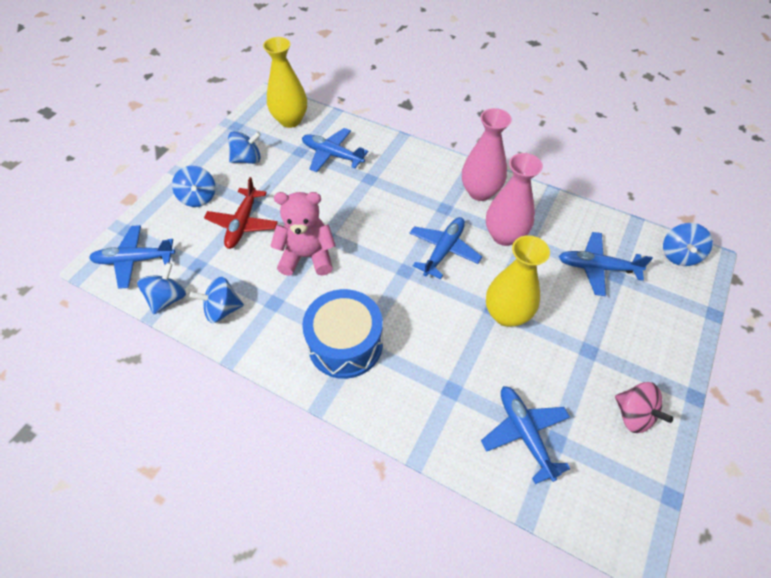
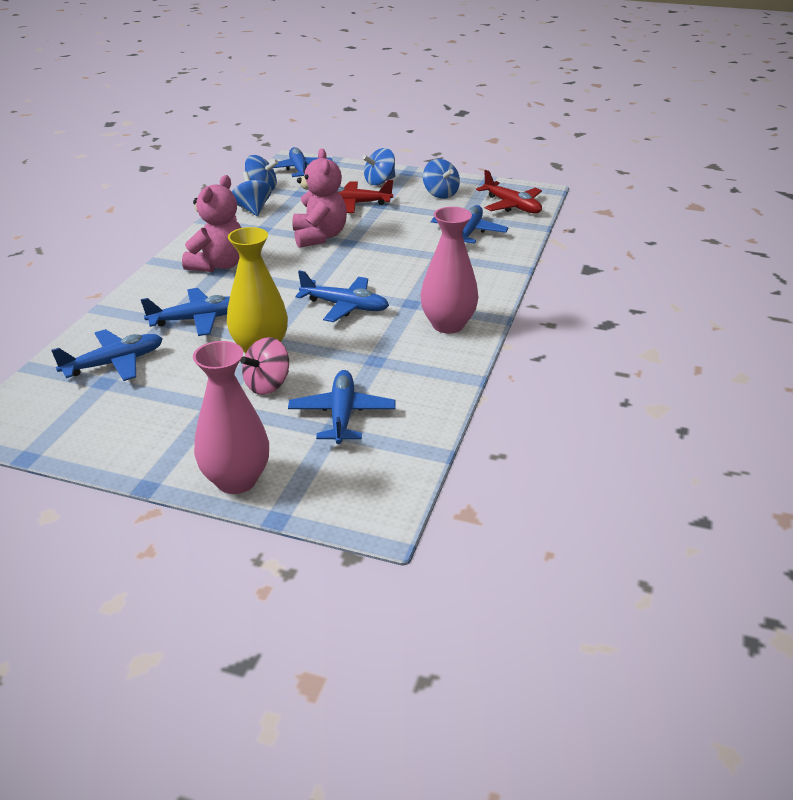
camera: 80 degrees right, 20 degrees down
(290, 120) = (512, 206): yellow vase -> red plane
(345, 344) = (219, 265): blue drum -> pink teddy bear
(452, 363) = (197, 319): none -> blue plane
(504, 235) = (379, 344): pink vase -> pink vase (236, 480)
(633, 414) = (127, 435): pink spinning top -> pink spinning top (268, 385)
(679, 255) = (383, 492): blue spinning top -> none

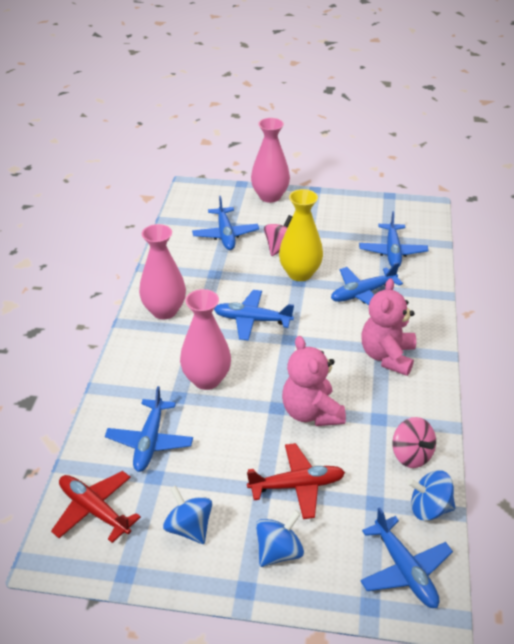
camera: 170 degrees right, 5 degrees up
(114, 363) = (392, 252): blue plane -> blue plane turned 45 degrees counterclockwise
(253, 210) = (411, 455): blue spinning top -> pink spinning top
(410, 264) = (206, 379): none -> pink vase

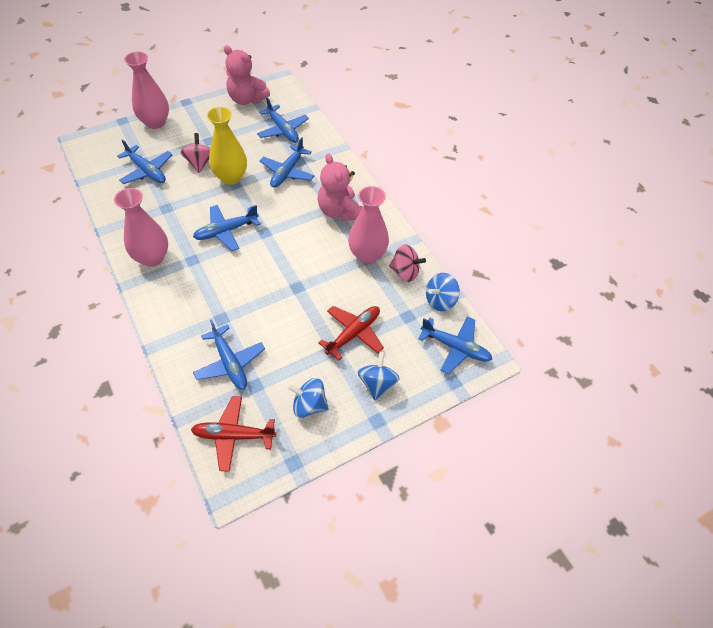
camera: 40 degrees left, 15 degrees up
(206, 379) = (231, 294): pink vase -> pink vase (367, 254)
(311, 413) = (322, 278): pink teddy bear -> pink teddy bear (247, 99)

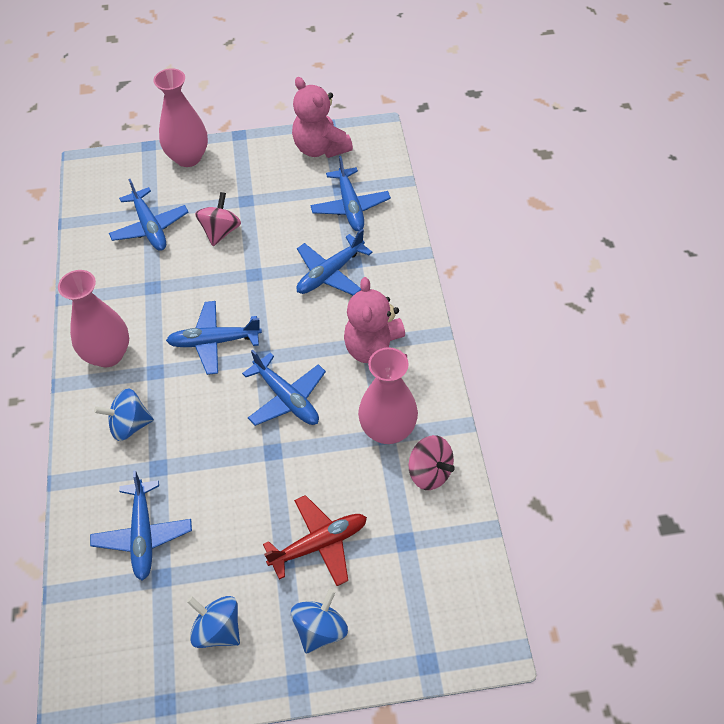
camera: 25 degrees right, 0 degrees up
(231, 177) = (252, 262): yellow vase -> none
(233, 435) = (107, 638): red plane -> none
(440, 300) = (462, 532): blue spinning top -> blue spinning top (129, 425)
(455, 347) = (453, 612): blue plane -> blue plane (287, 398)

